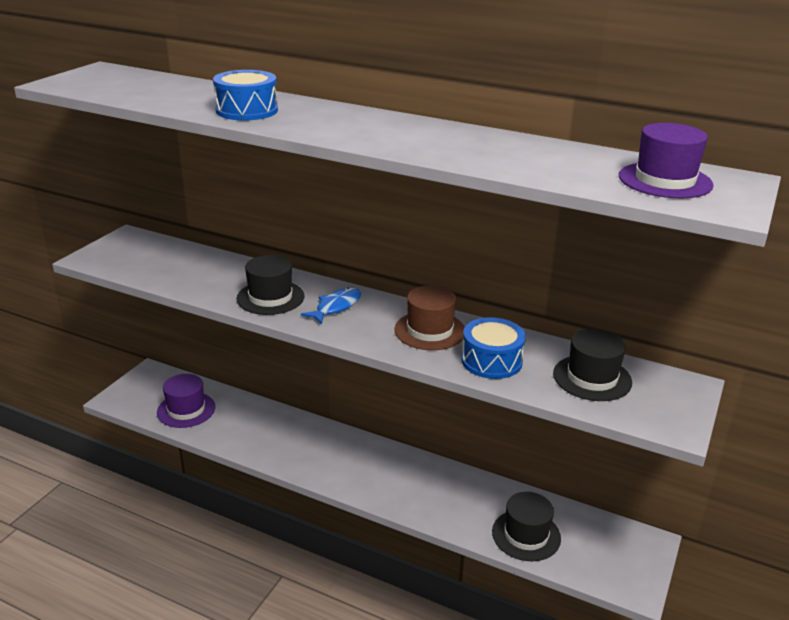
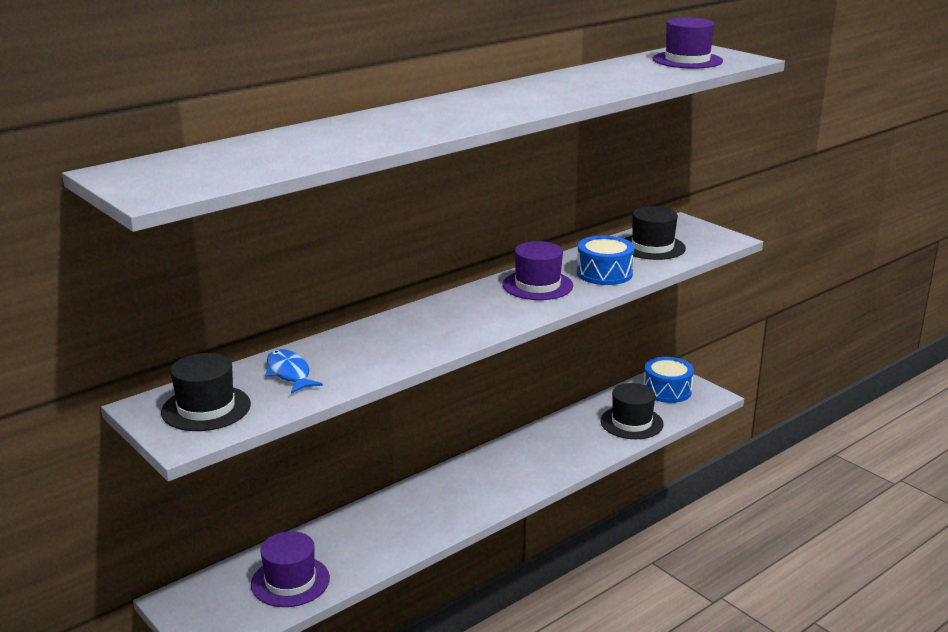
camera: 65 degrees left, 5 degrees down
(247, 110) = (391, 131): blue drum -> blue drum (667, 390)
(270, 297) = (408, 343): black hat -> black hat (206, 408)
(336, 307) = (458, 315): blue fish -> blue fish (289, 373)
(430, 330) = (537, 285): brown hat -> purple hat

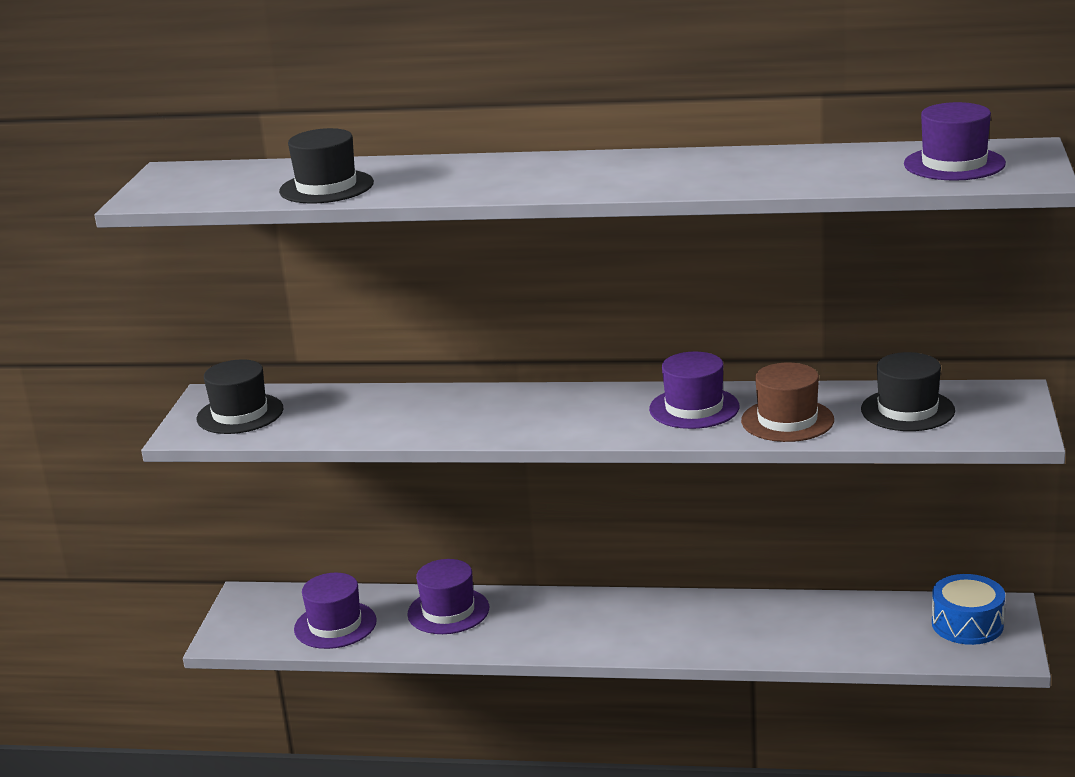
camera: 50 degrees right, 0 degrees up
(289, 373) = (340, 409): blue fish -> none
(361, 529) = (448, 611): none -> purple hat
(604, 273) = (787, 420): blue drum -> brown hat
(631, 423) = (860, 639): black hat -> black hat (326, 187)

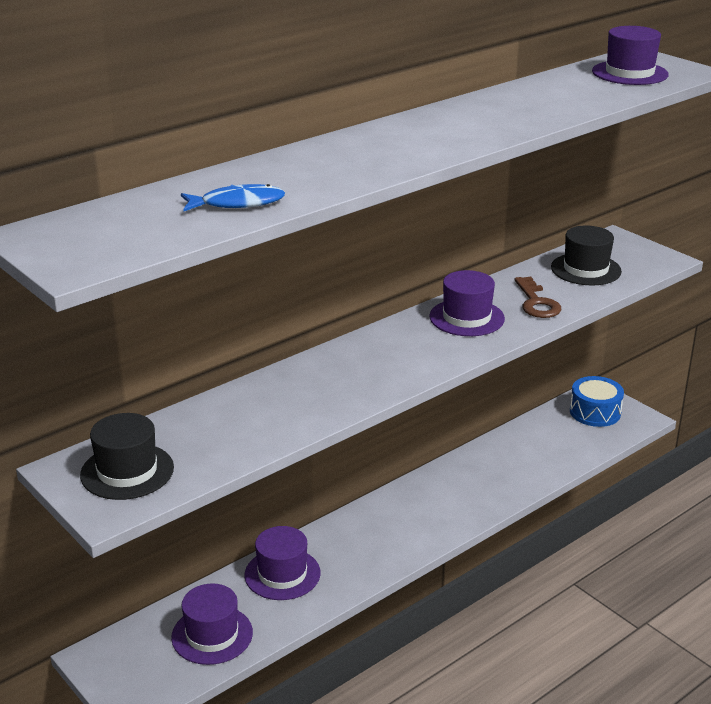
camera: 50 degrees left, 5 degrees up
(326, 187) = (237, 203): black hat -> blue fish
(787, 420) = (536, 303): brown hat -> brown key

